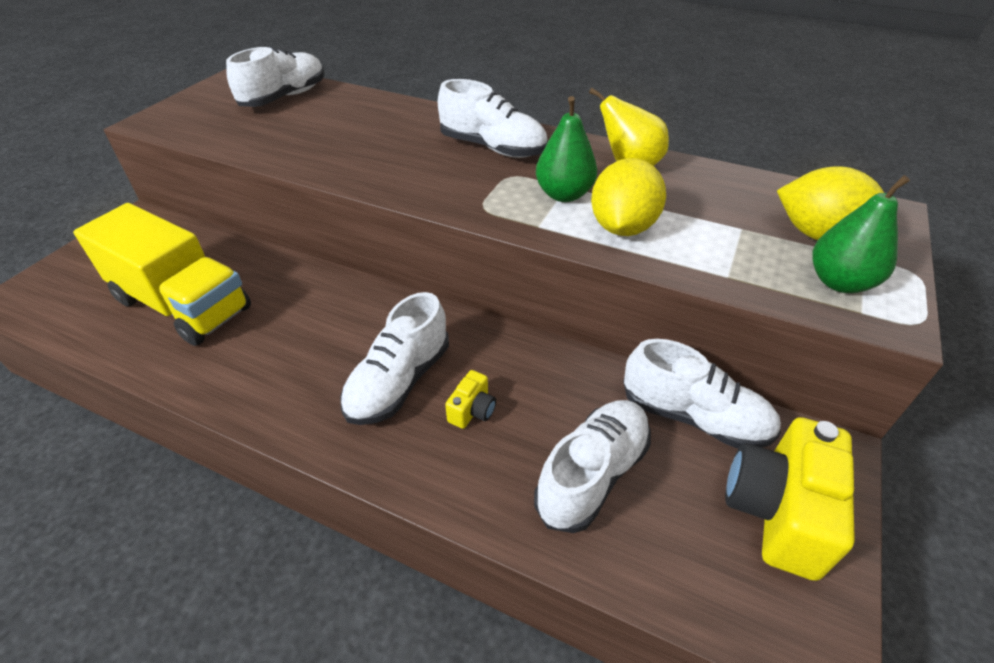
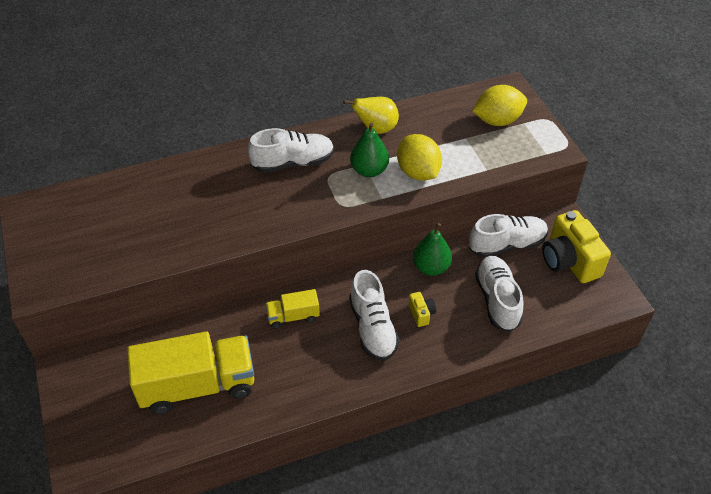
camera: 45 degrees left, 5 degrees up
(284, 97) = (99, 208): white shoe -> none
(344, 309) = (293, 316): none -> yellow truck
(839, 282) = (526, 143): green pear -> green pear (431, 267)

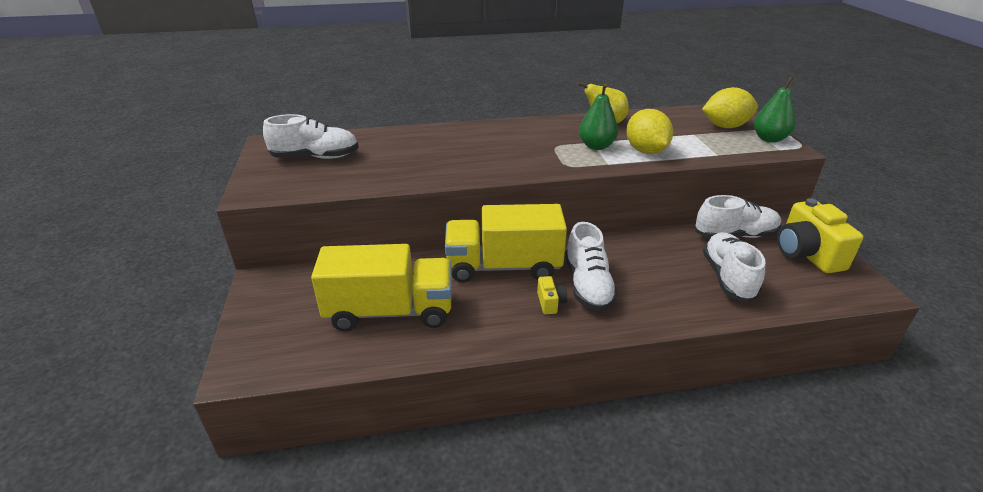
camera: 10 degrees right, 15 degrees down
(293, 163) = (522, 136): white shoe -> white shoe (315, 157)
(293, 316) = (503, 267): yellow truck -> yellow truck, size x2.10
(421, 314) = (642, 279): yellow camera -> yellow camera (550, 303)
(431, 267) = (653, 244): green pear -> green pear (769, 139)

